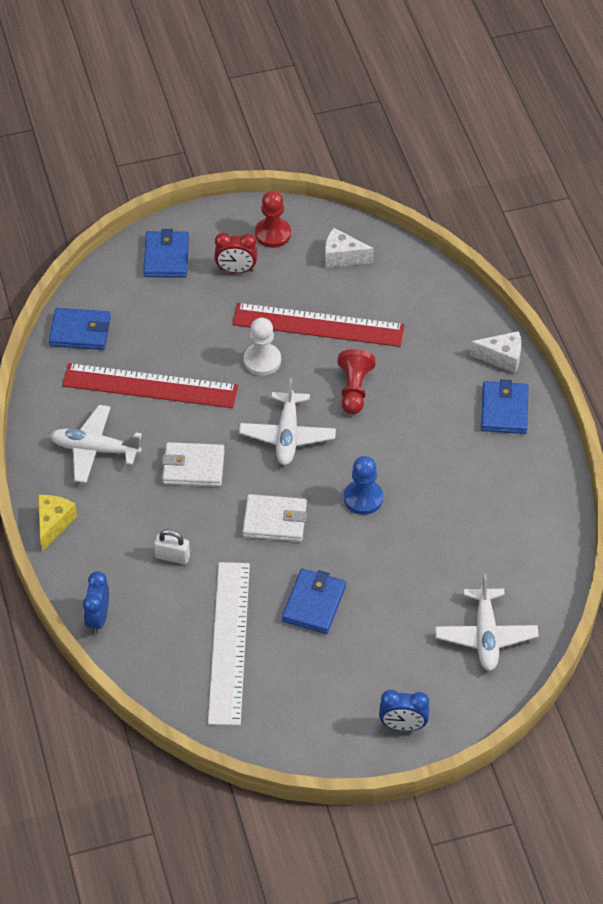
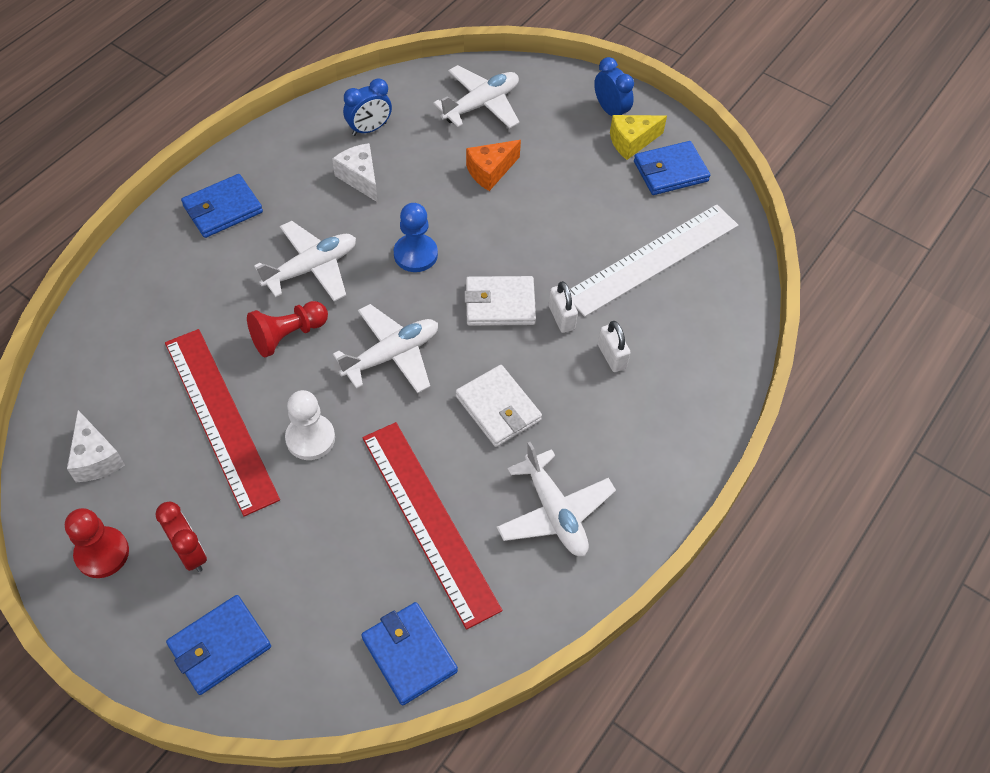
camera: 130 degrees left, 5 degrees up
(53, 524) = (673, 482): yellow cheese -> yellow cheese (631, 142)
(98, 618) = (729, 369): blue clock -> blue clock (369, 129)
(230, 549) = (561, 318): none -> white padlock
(274, 521) = (500, 304): white wallet -> white wallet turned 60 degrees counterclockwise
(314, 603) = (558, 225): blue wallet -> blue wallet (670, 171)
(402, 432) = (311, 268): none -> white plane
(405, 594) = (490, 171): none -> orange cheese
(502, 358) = (154, 243): white cheese -> white cheese (360, 178)

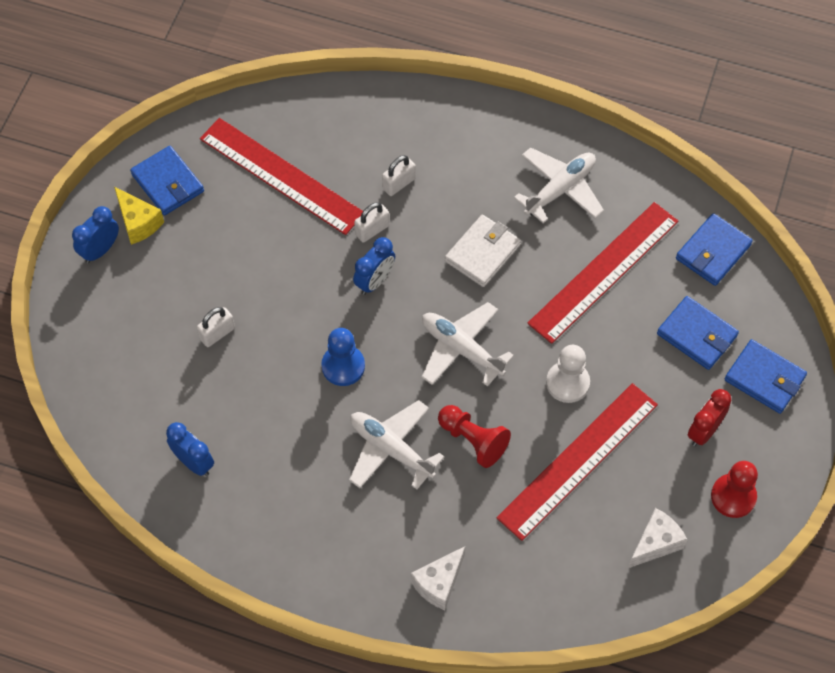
camera: 105 degrees left, 5 degrees up
(223, 209) = (347, 559): blue wallet -> blue wallet (697, 335)
(360, 178) = (264, 447): white cheese -> white cheese (438, 583)
(481, 105) = (126, 368): white plane -> none
(490, 171) = (217, 334): orange cheese -> white padlock
(500, 304) = (375, 281): white wallet -> blue clock
(652, 259) = (281, 176): white ruler -> red ruler

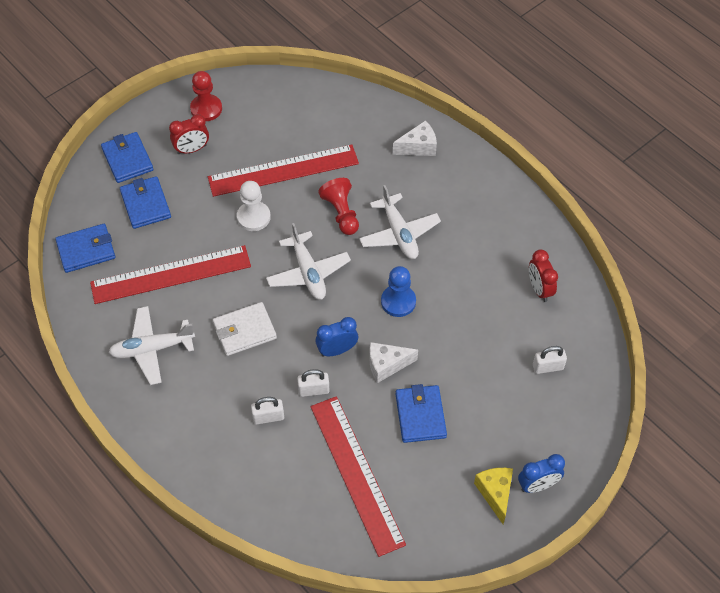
camera: 150 degrees left, 5 degrees down
(168, 183) = (453, 517): blue wallet -> blue wallet (420, 415)
(194, 462) = (539, 289): blue clock -> red clock
(217, 334) = (477, 370): white padlock -> white padlock (547, 367)
(655, 543) = (272, 107): white cheese -> white cheese (386, 365)

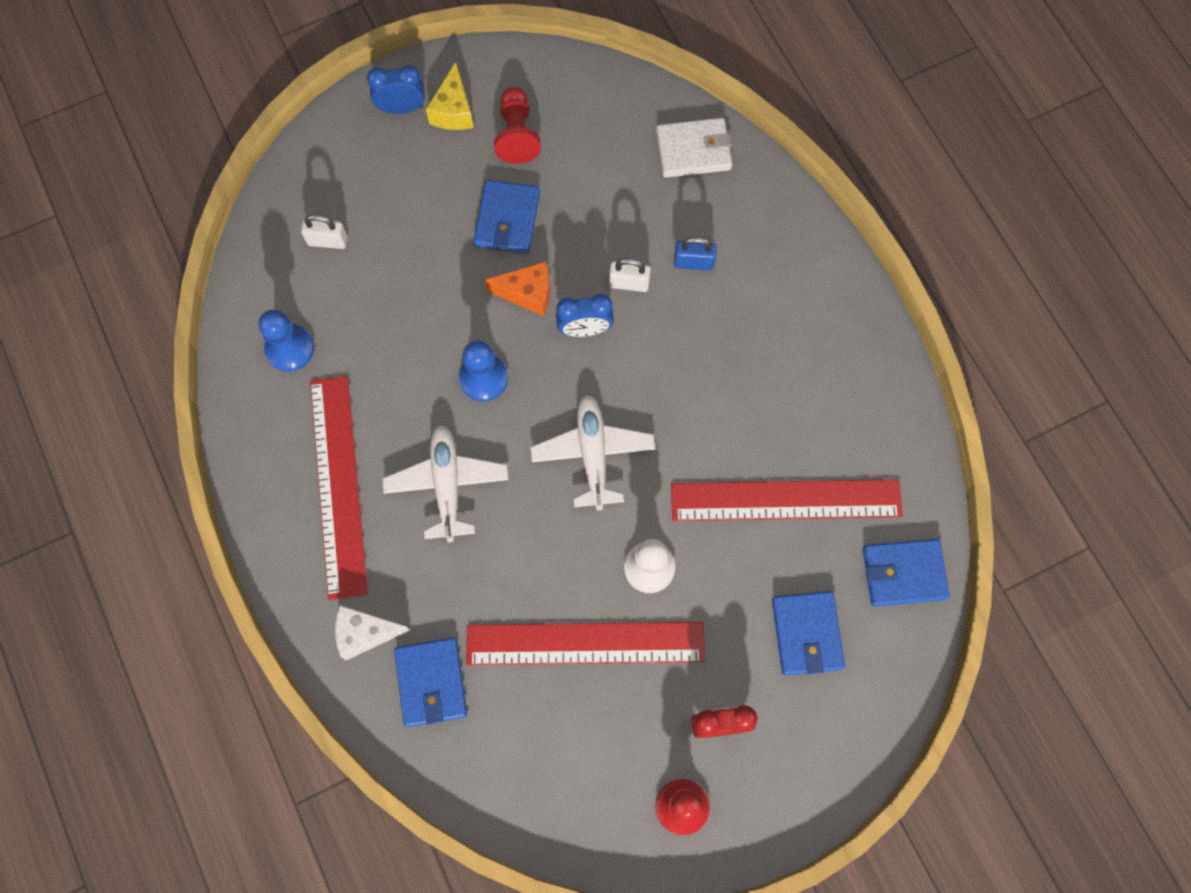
camera: 165 degrees left, 15 degrees up
(127, 159) = (825, 731): blue wallet -> blue wallet (431, 683)
(152, 349) = (827, 392): white plane -> none
(244, 331) = (699, 387): white wallet -> white wallet (693, 150)
(268, 417) = (693, 262): white padlock -> blue padlock
(341, 213) = (519, 541): red pawn -> red pawn (517, 134)
(356, 474) = (605, 170): red ruler -> red ruler (338, 485)
(386, 365) = (527, 293): white cheese -> orange cheese
(539, 289) = (290, 349): red clock -> blue pawn

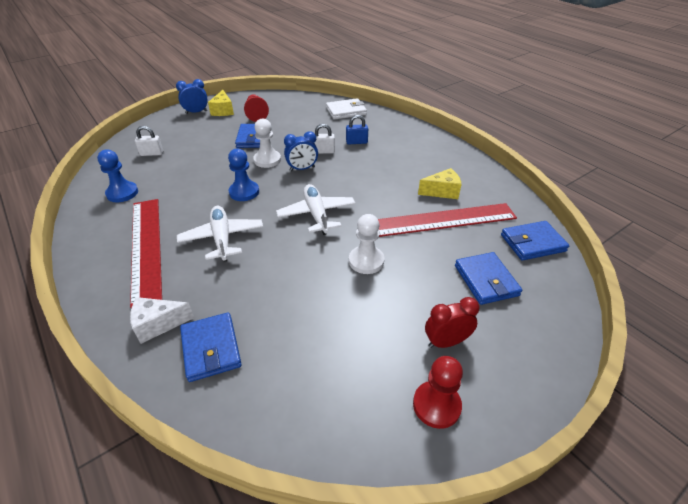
camera: 10 degrees left, 30 degrees down
(527, 293) = (267, 160): orange cheese -> white pawn
(585, 643) = (330, 307): red ruler -> none
(806, 431) = (442, 192): none -> yellow cheese

